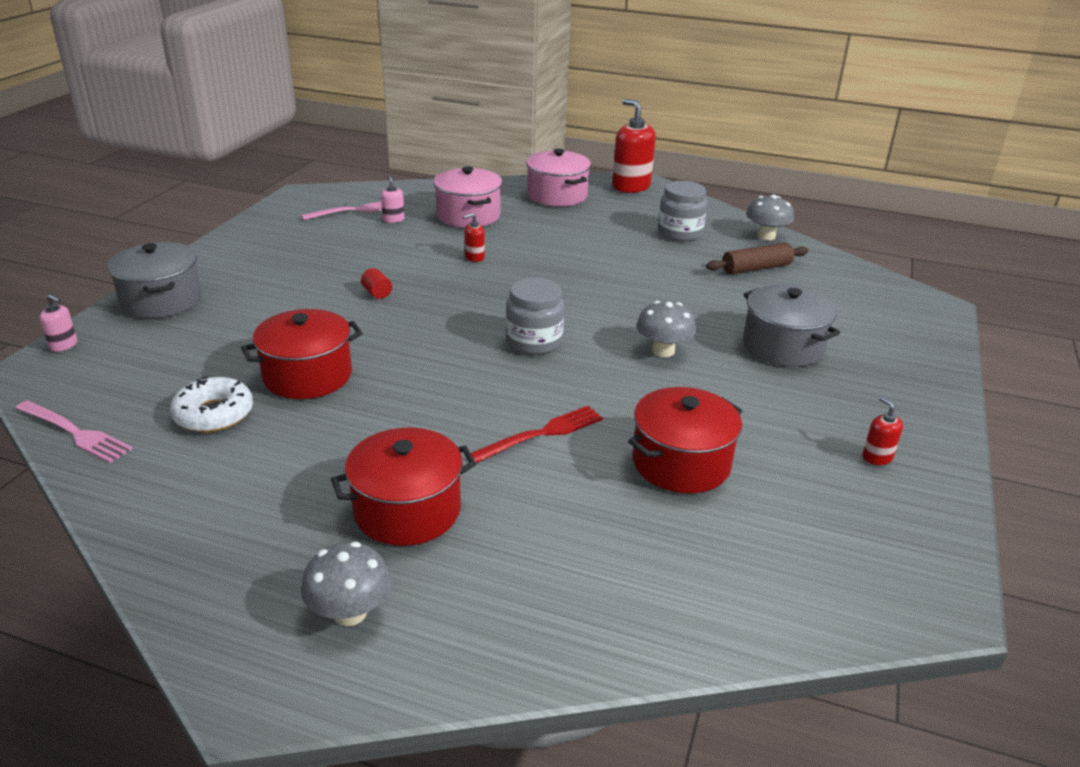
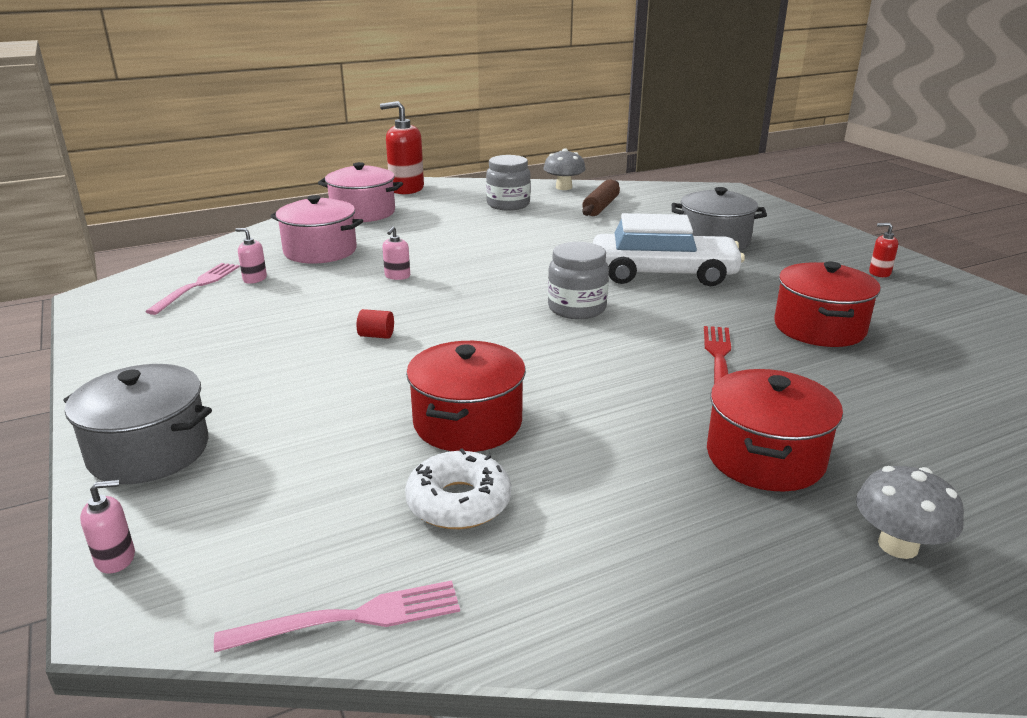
camera: 45 degrees left, 5 degrees down
(474, 257) = (397, 276): red soap dispenser -> pink soap dispenser
(663, 351) = (663, 274): grey mushroom -> white car

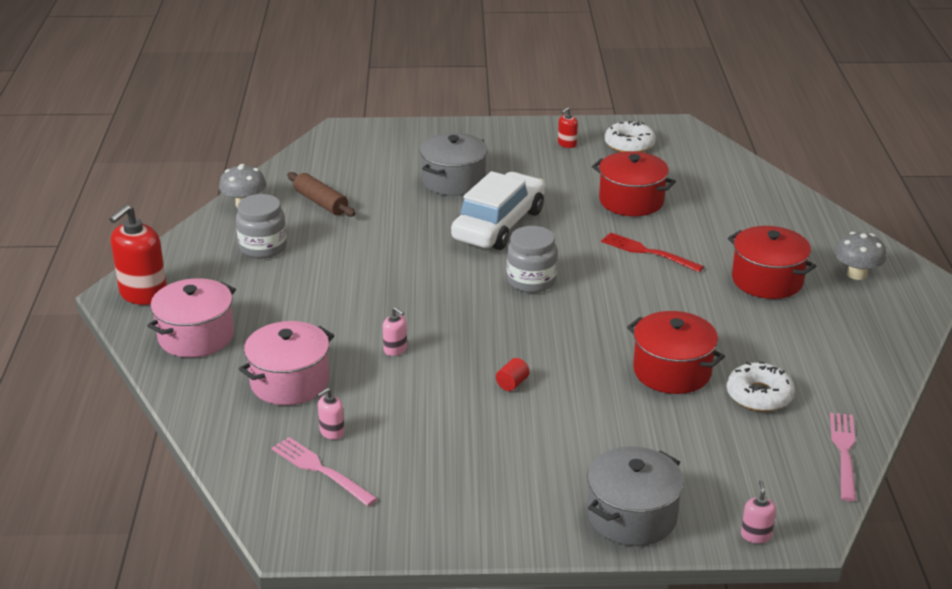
camera: 65 degrees left, 5 degrees up
(945, 303) = (629, 144): none -> white donut

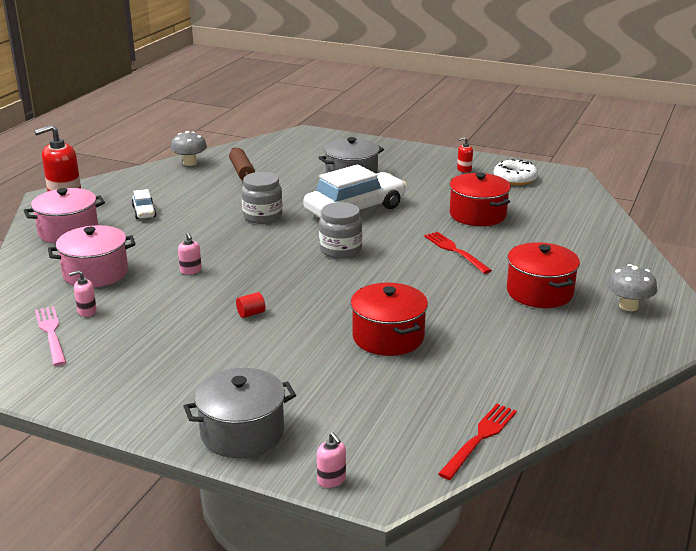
camera: 25 degrees right, 5 degrees down
(260, 286) = (144, 212): none -> white car
(263, 247) = (173, 189): grey jar -> grey jar (262, 216)
(756, 535) = (331, 480): pink soap dispenser -> pink soap dispenser turned 120 degrees clockwise
(759, 395) = (446, 373): white donut -> none
(844, 451) = (480, 438): pink fork -> red fork

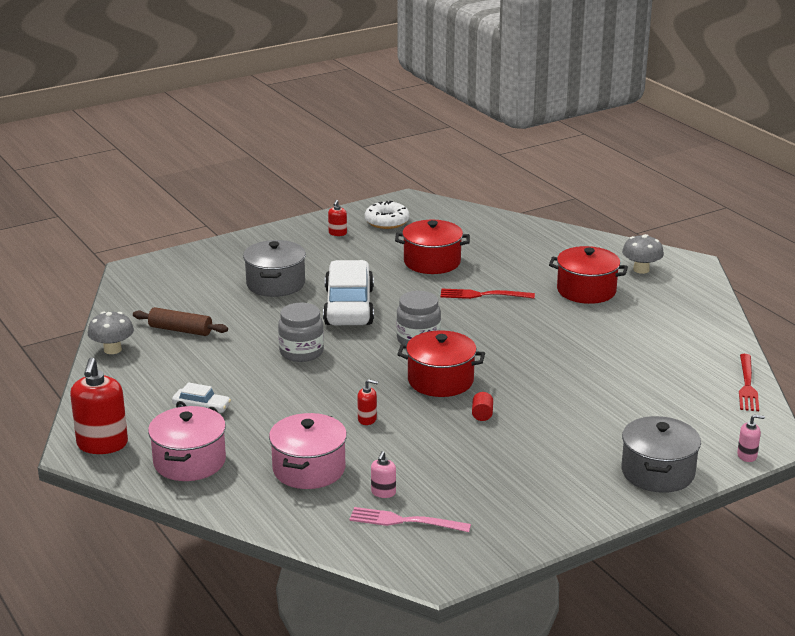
camera: 55 degrees left, 0 degrees up
(191, 271) = (367, 419): pink soap dispenser -> red soap dispenser
(388, 337) = (585, 370): red pot -> red pot (440, 380)
(480, 438) = (747, 386): red fork -> red fork turned 150 degrees counterclockwise

